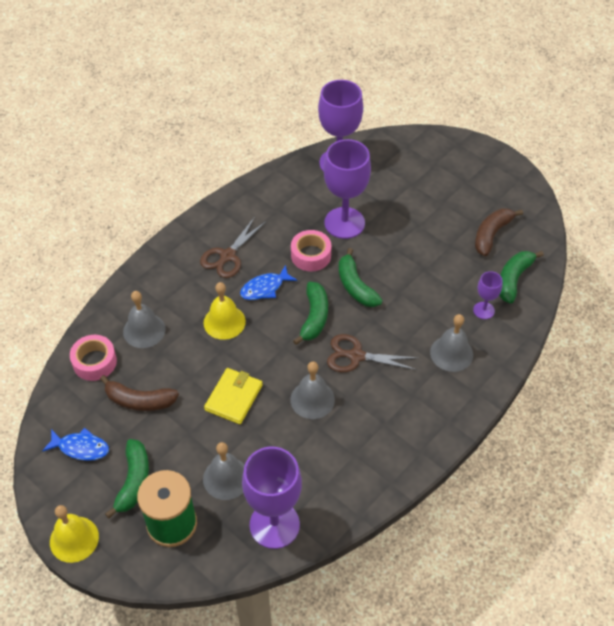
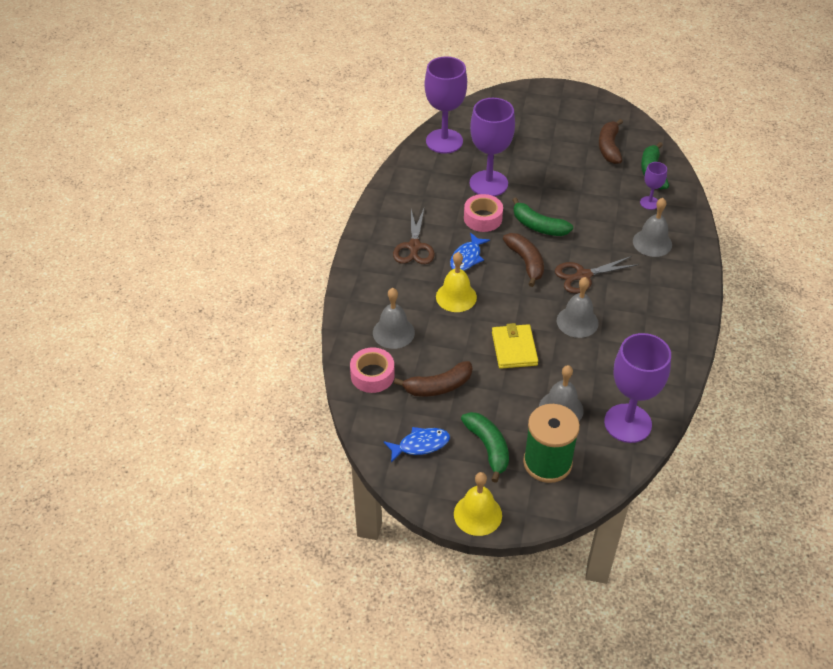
camera: 30 degrees left, 5 degrees down
(314, 317) = (526, 262): green banana -> brown banana

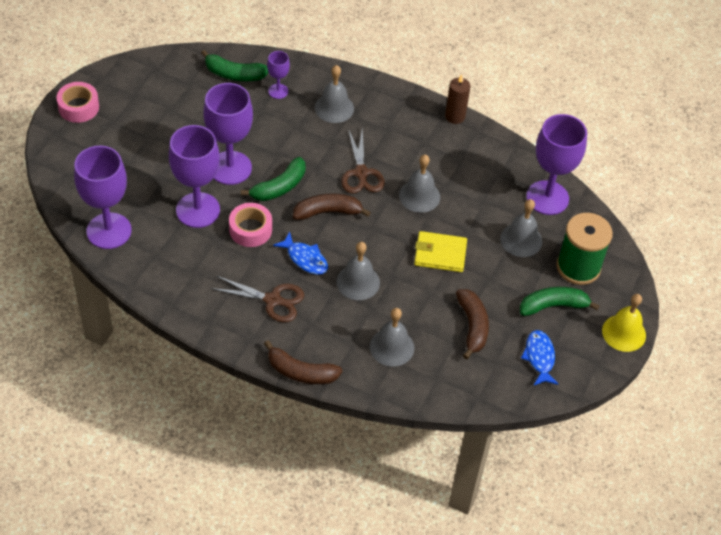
camera: 80 degrees left, 5 degrees up
(372, 375) = (444, 378): pink tape -> pink tape (78, 107)
(456, 297) = (358, 282): yellow bell -> grey bell
(543, 192) = (230, 168): none -> purple goblet
(609, 147) = (182, 94): brown banana -> brown banana (301, 372)
(695, 331) = (455, 116): none -> brown candle

